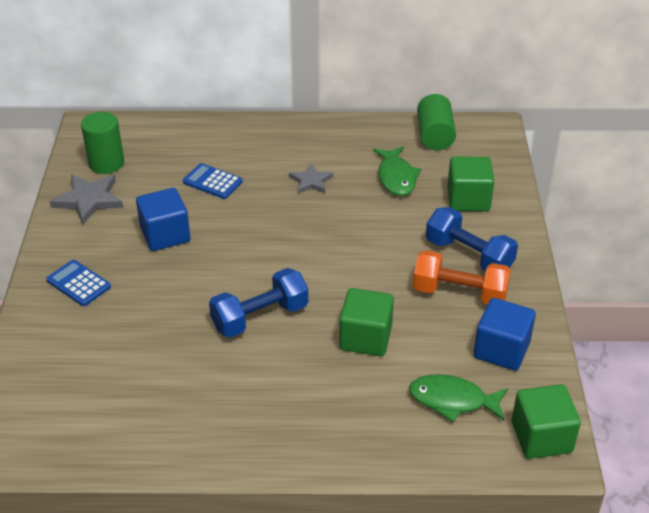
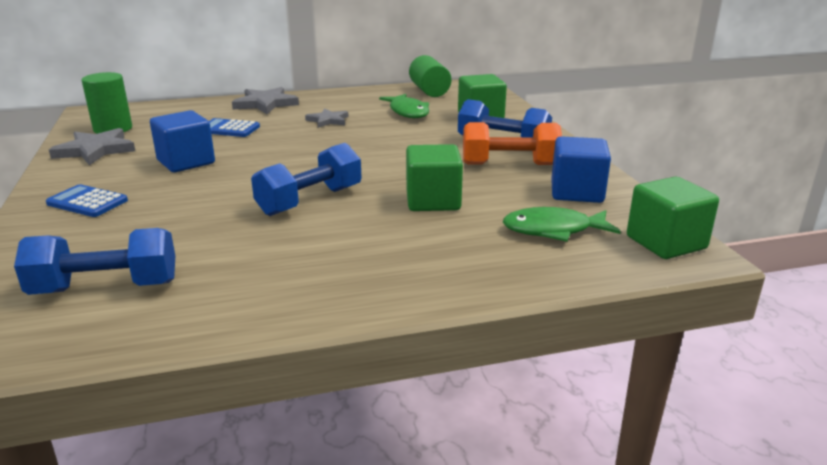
camera: 15 degrees left, 15 degrees down
(87, 399) = (105, 288): none -> blue dumbbell
(257, 137) = (265, 104): none -> grey star

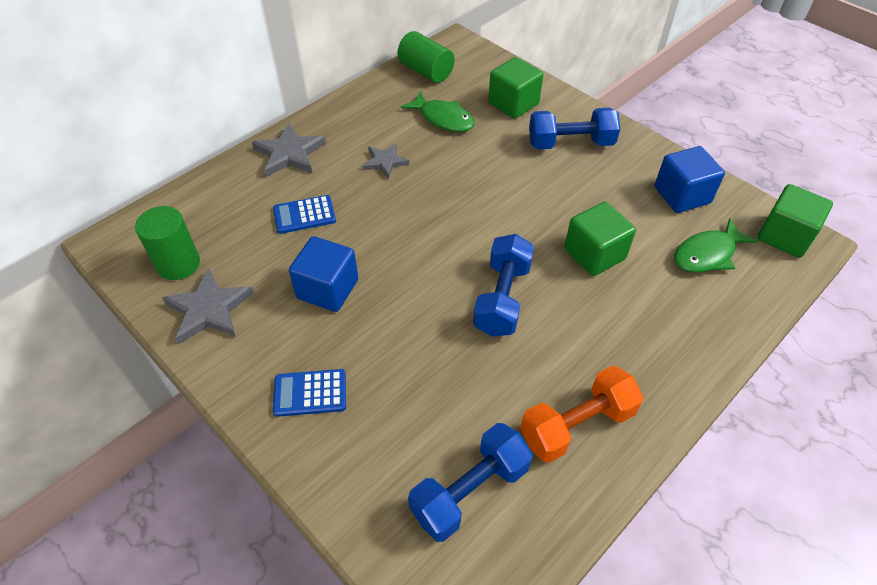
camera: 30 degrees left, 25 degrees up
(509, 164) = (603, 175): orange dumbbell -> orange dumbbell (577, 425)

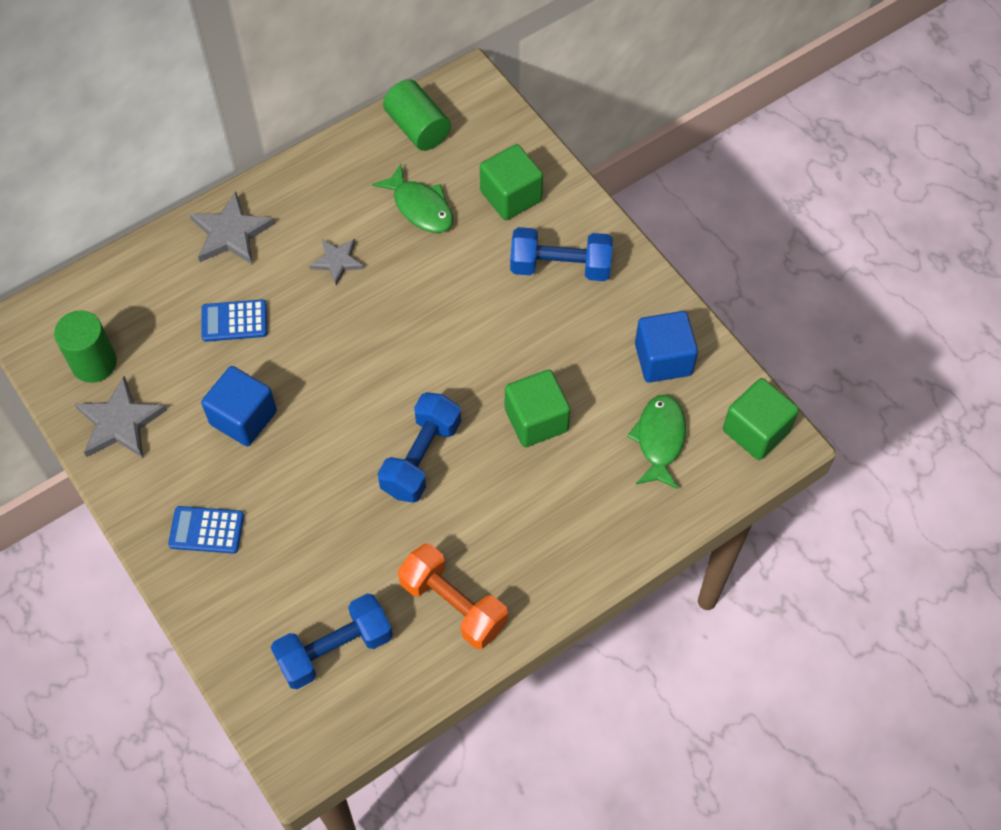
camera: 10 degrees right, 10 degrees up
(577, 425) = (453, 604): orange dumbbell -> orange dumbbell turned 60 degrees clockwise
(707, 254) = (659, 439): green fish -> green fish turned 120 degrees clockwise

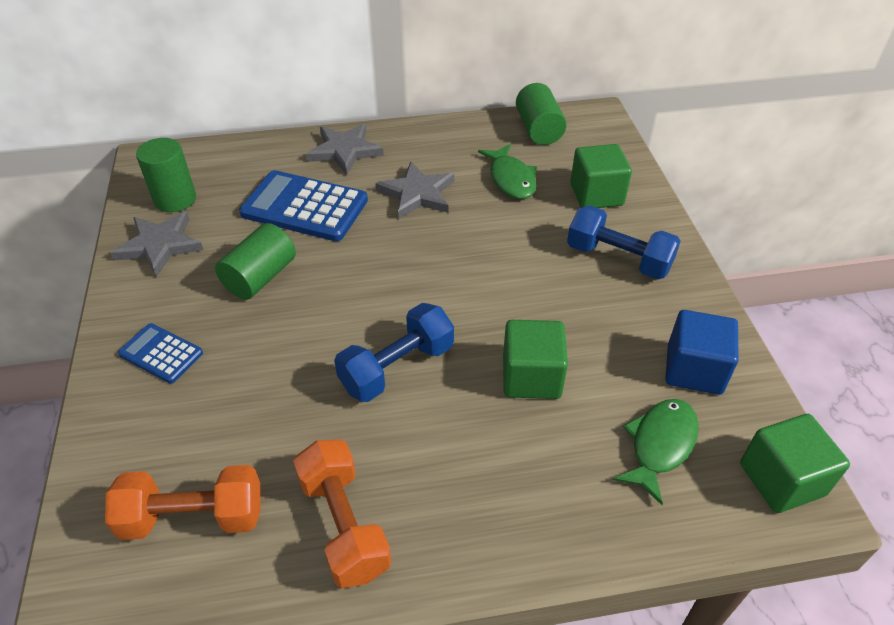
camera: 25 degrees right, 15 degrees down
(234, 321) = (304, 207): blue calculator -> blue calculator, size x1.83
(243, 418) = (260, 277): blue cube -> green cylinder
(335, 649) = (193, 517): blue dumbbell -> orange dumbbell
(337, 261) = (417, 194): grey star -> grey star, size x1.58

